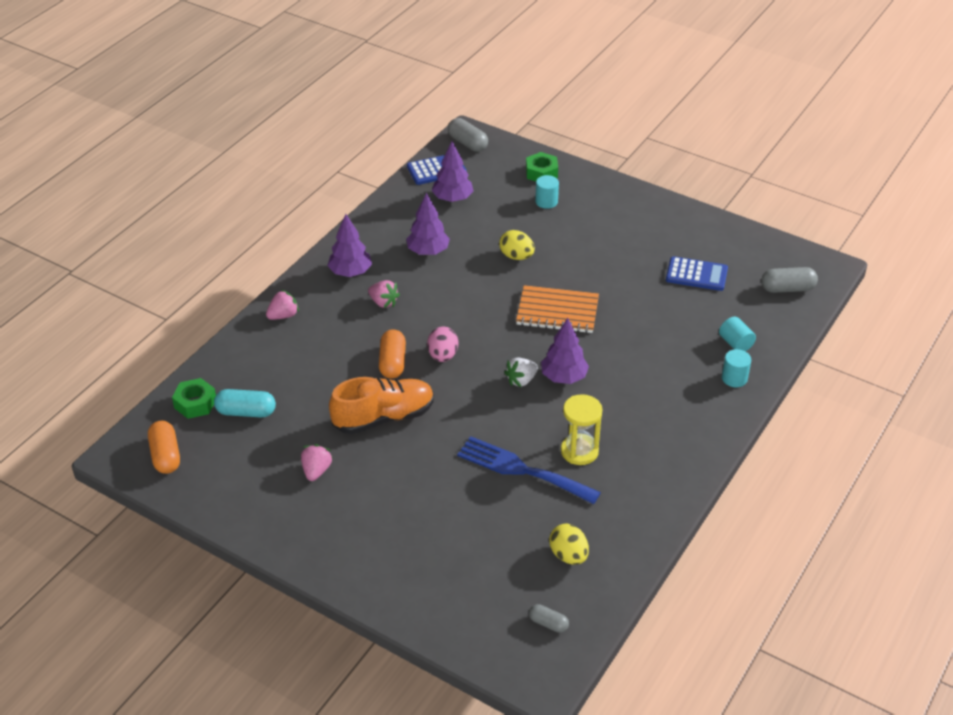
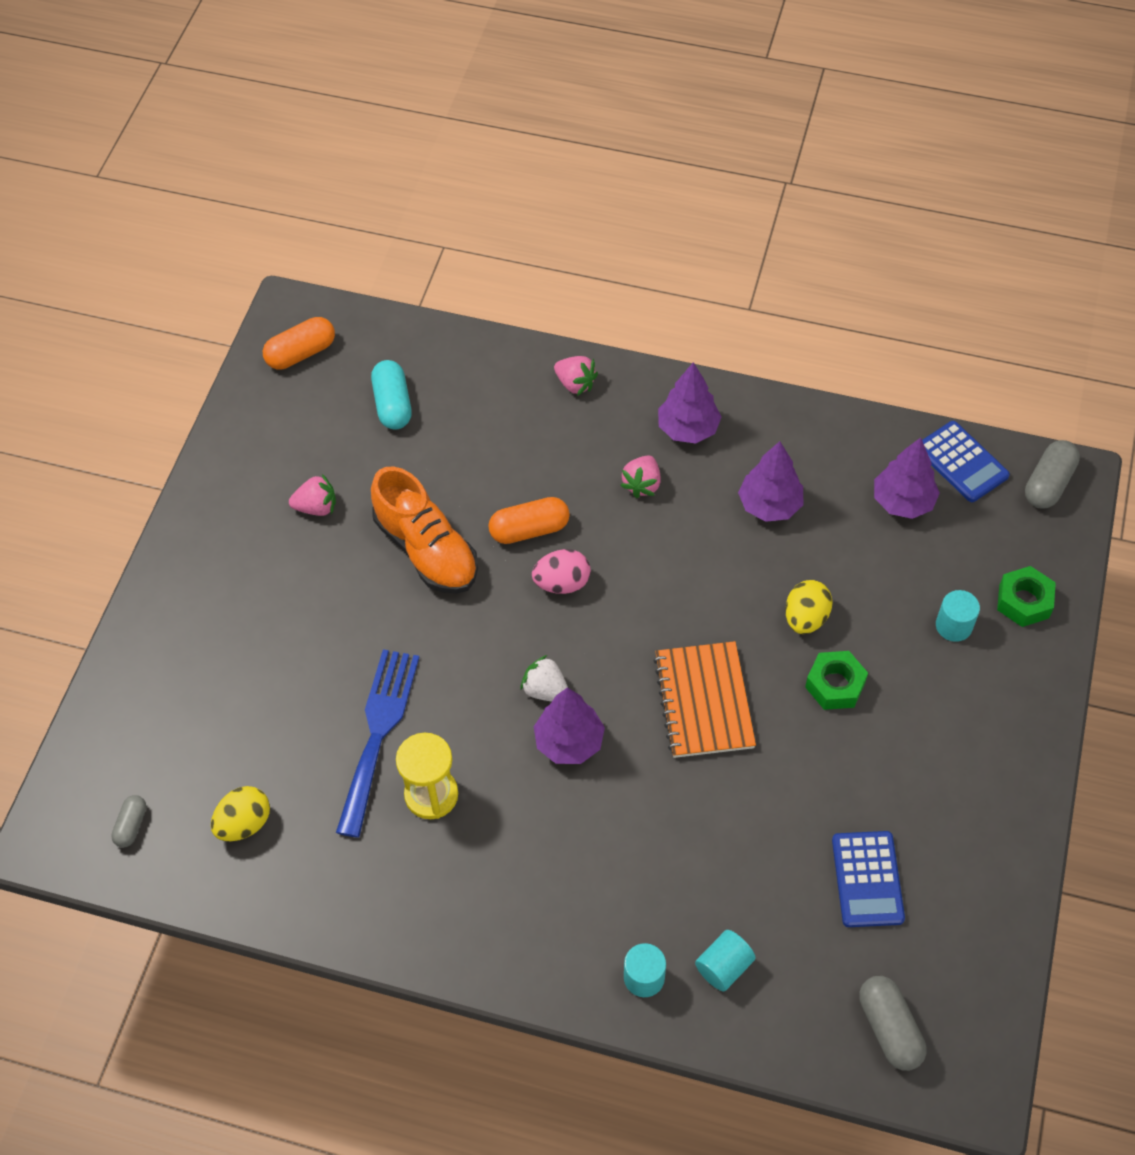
camera: 75 degrees right, 15 degrees up
(195, 403) = (392, 350): green nut -> green nut (835, 685)

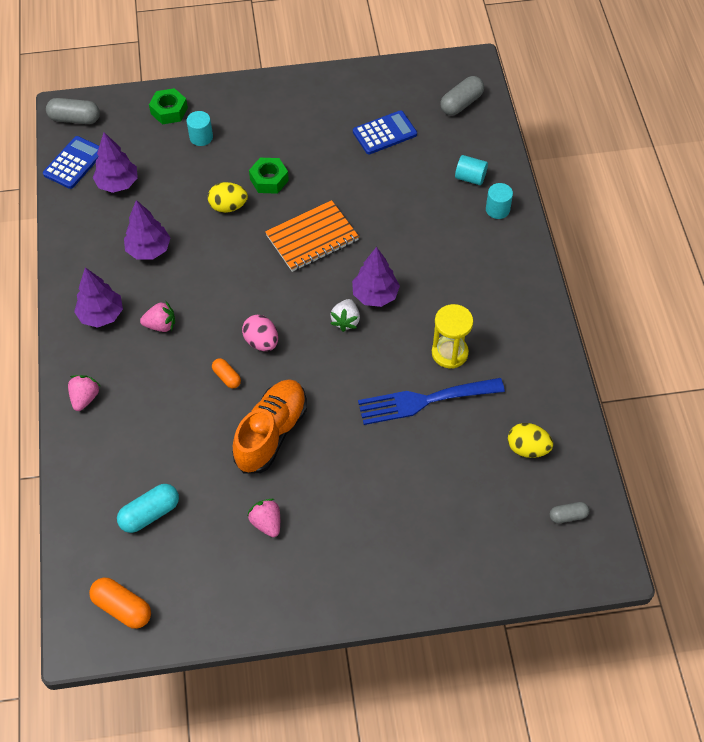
camera: 115 degrees left, 0 degrees up
(529, 529) = (227, 377): orange capsule -> orange capsule, size x0.60

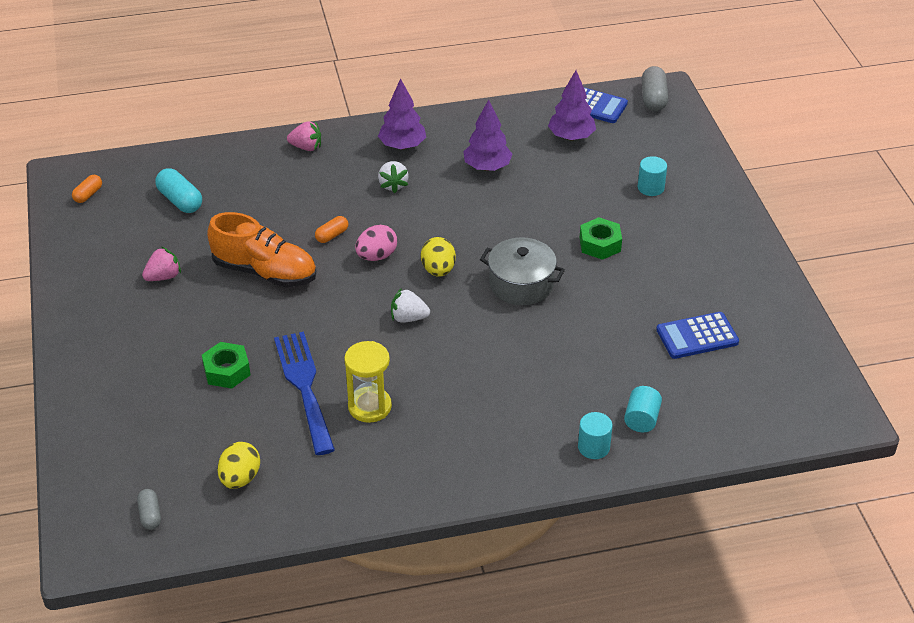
camera: 85 degrees right, 15 degrees down
(122, 607) = (88, 195): orange capsule -> orange capsule, size x0.60
(161, 325) = (393, 185): pink strawberry -> white strawberry
(169, 111) = (683, 161): green nut -> green nut (227, 371)
(228, 207) = (555, 217): yellow egg -> yellow egg (438, 270)
(312, 238) = (521, 284): orange notebook -> grey pot
(375, 295) = (446, 340): purple tree -> none
(384, 133) = (697, 336): blue calculator -> blue calculator turned 105 degrees clockwise
(461, 103) = (770, 407): grey capsule -> none

